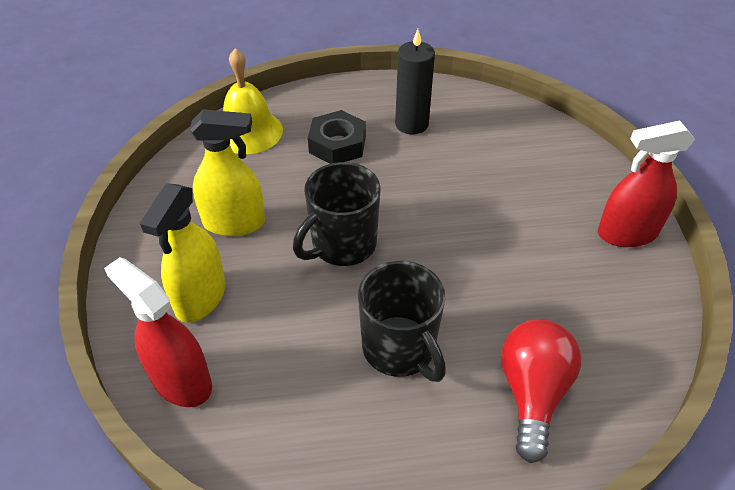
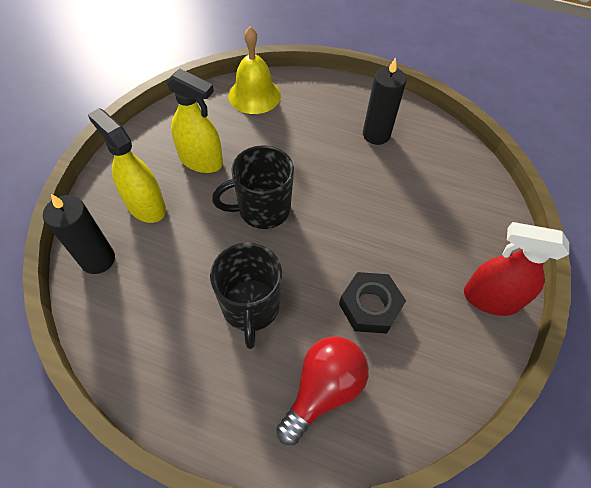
camera: 25 degrees right, 10 degrees up
(181, 381) = (98, 259): red spray bottle -> black candle
(200, 297) = (146, 206): yellow spray bottle -> yellow spray bottle turned 90 degrees clockwise
(337, 144) = (310, 129): black nut -> black nut (370, 306)

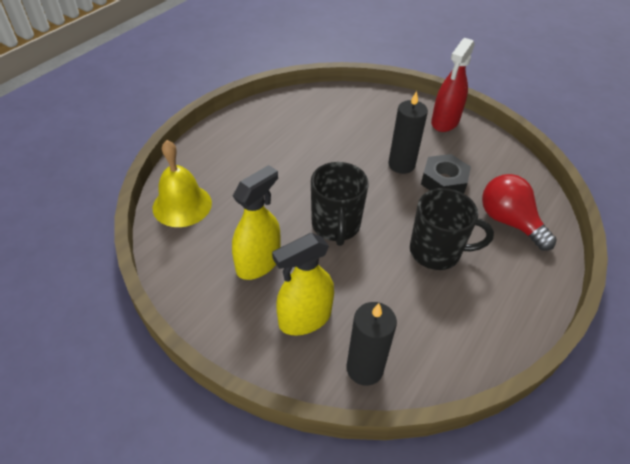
camera: 75 degrees left, 10 degrees down
(376, 134) = (274, 135): black candle -> black candle (401, 165)

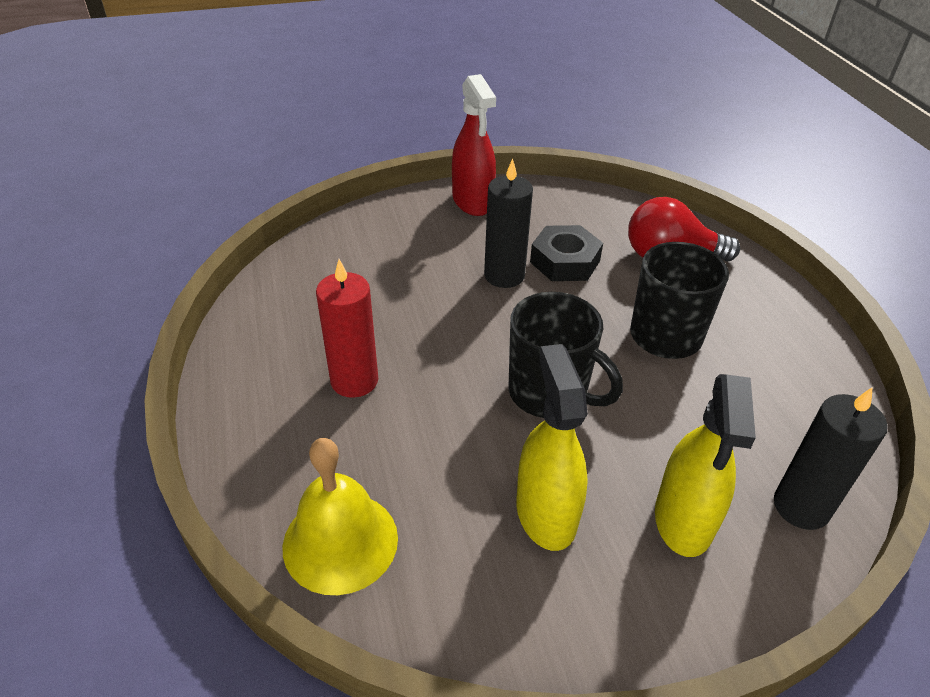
camera: 50 degrees left, 5 degrees down
(270, 157) = (354, 380): none -> red candle

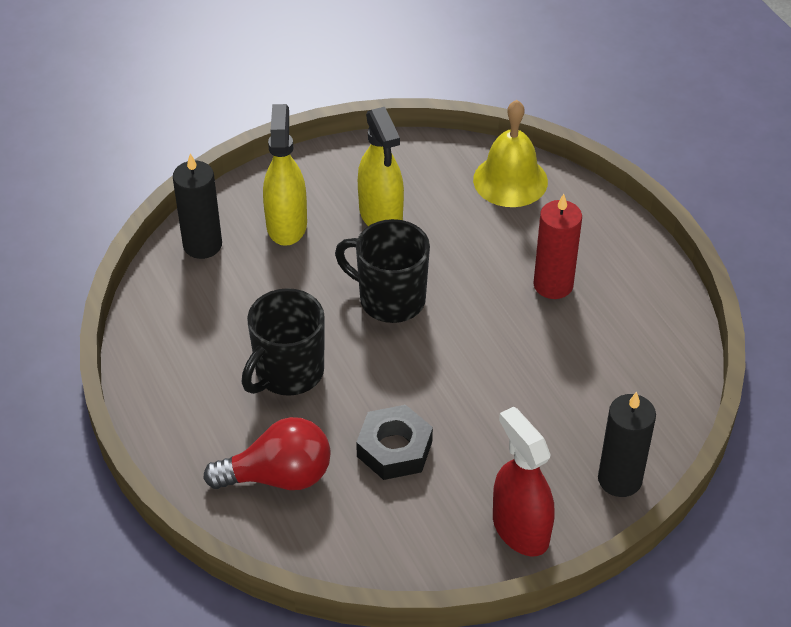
camera: 170 degrees right, 5 degrees up
(504, 275) = (455, 418): black candle -> black candle (619, 479)

